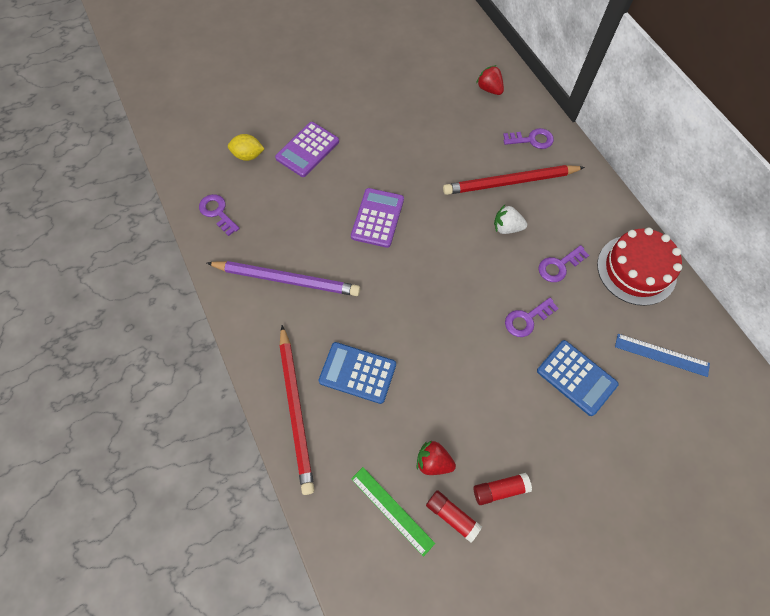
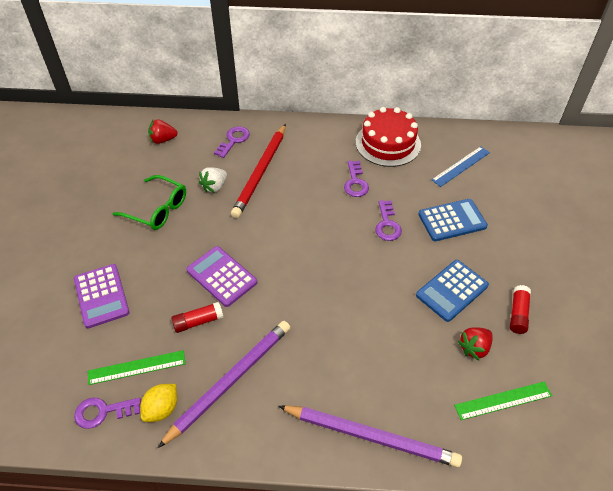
camera: 60 degrees left, 15 degrees down
(248, 155) = (60, 351): yellow lemon -> yellow lemon (162, 409)
(262, 211) = (137, 367): none -> green ruler
(296, 409) = (371, 436): red pencil -> purple pencil
(357, 372) = (363, 366): blue calculator -> blue calculator (451, 290)
(412, 133) = (157, 209): none -> green glasses
(452, 516) = (526, 358): red glue stick -> red glue stick (198, 321)
(507, 227) = (299, 195): white strawberry -> white strawberry (214, 187)

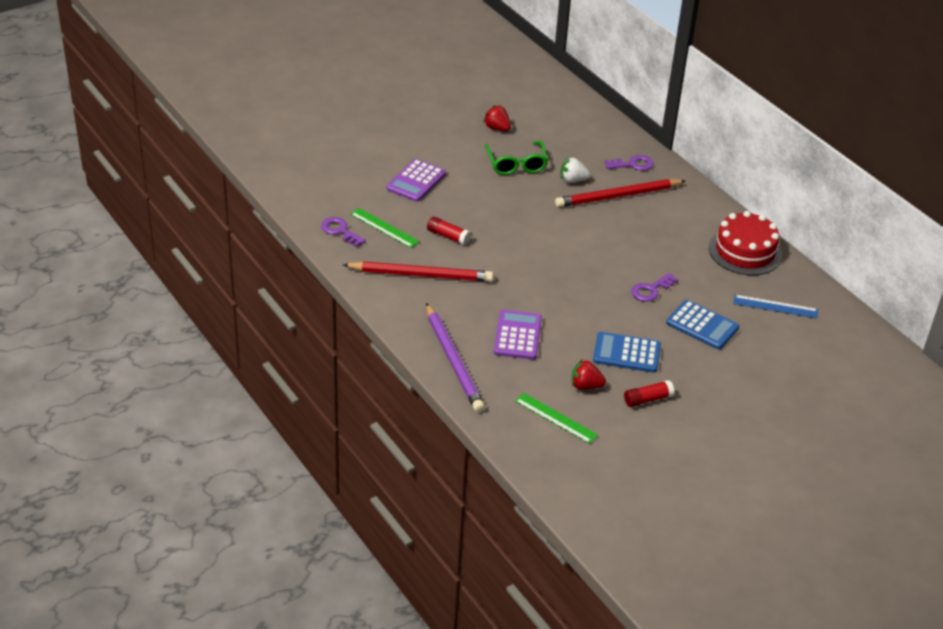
camera: 50 degrees right, 10 degrees down
(162, 409) = (369, 255): yellow lemon -> none
(163, 140) = (584, 128): red strawberry -> red strawberry (497, 128)
(222, 276) = (497, 227): purple calculator -> purple calculator (518, 335)
(229, 381) = (421, 275): purple pencil -> red pencil
(355, 182) = (674, 252): purple key -> none

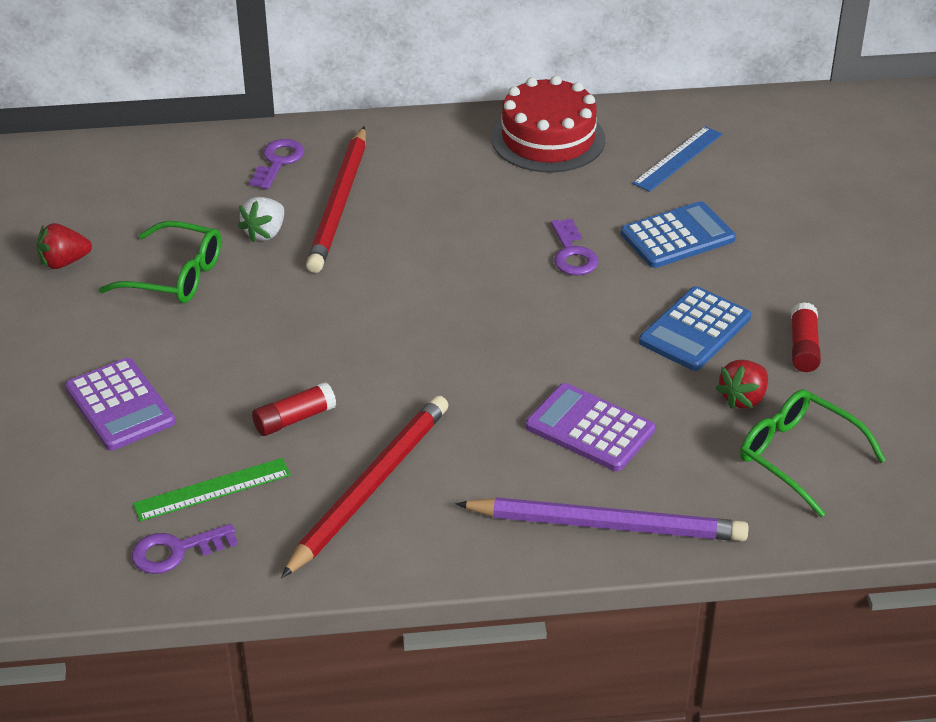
camera: 60 degrees left, 0 degrees up
(555, 418) = (798, 457): green ruler -> green glasses

